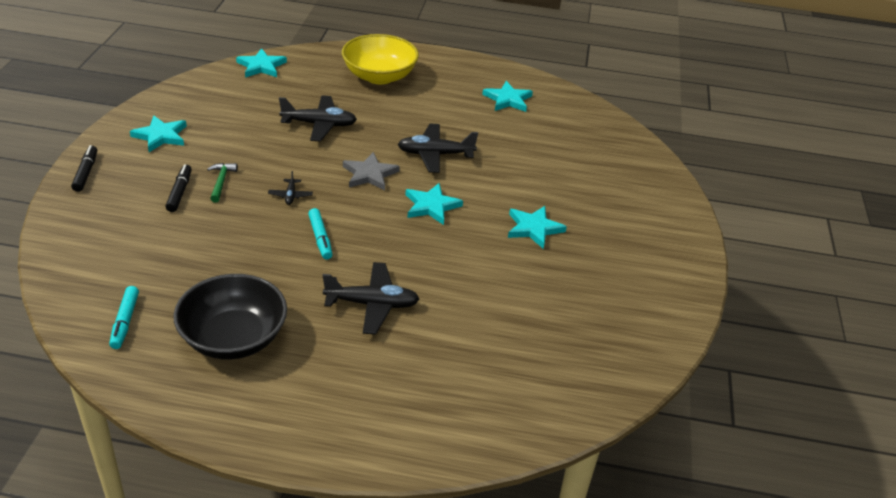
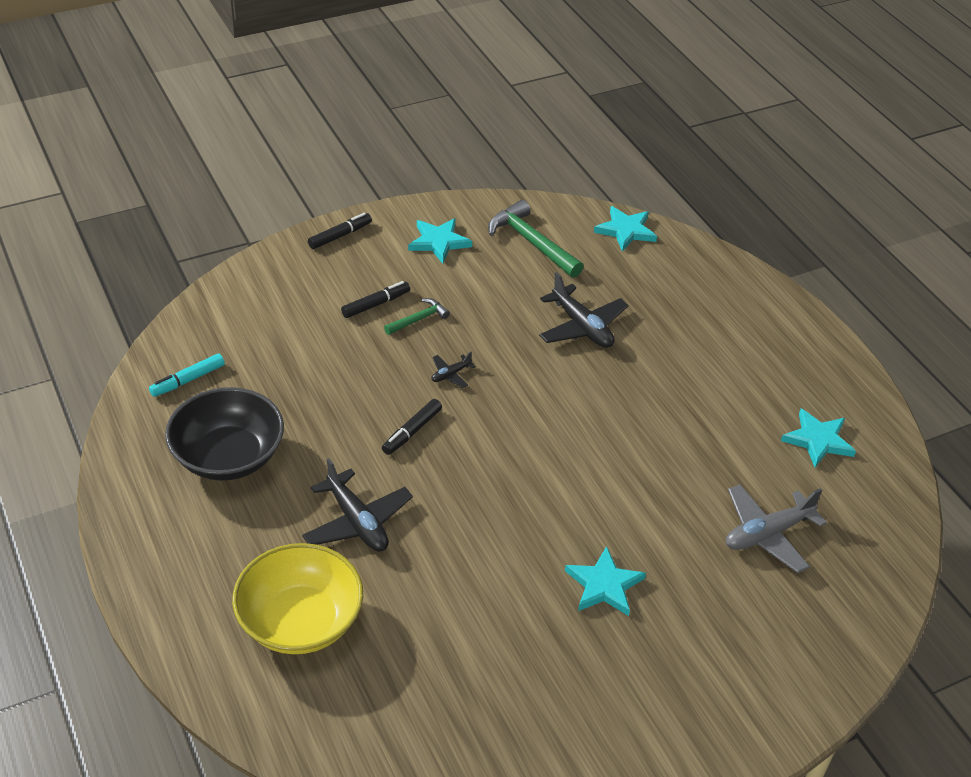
camera: 55 degrees right, 5 degrees up
(218, 102) = (531, 242): none -> green hammer
(320, 238) = (412, 431): turquoise marker -> black marker
(369, 174) = (546, 408): grey star -> none
(379, 76) = (722, 318): yellow bowl -> yellow bowl (300, 621)
(431, 206) = (549, 483): turquoise star -> none
(435, 154) = (638, 438): black plane -> none
(555, 152) = (767, 534): none -> grey plane

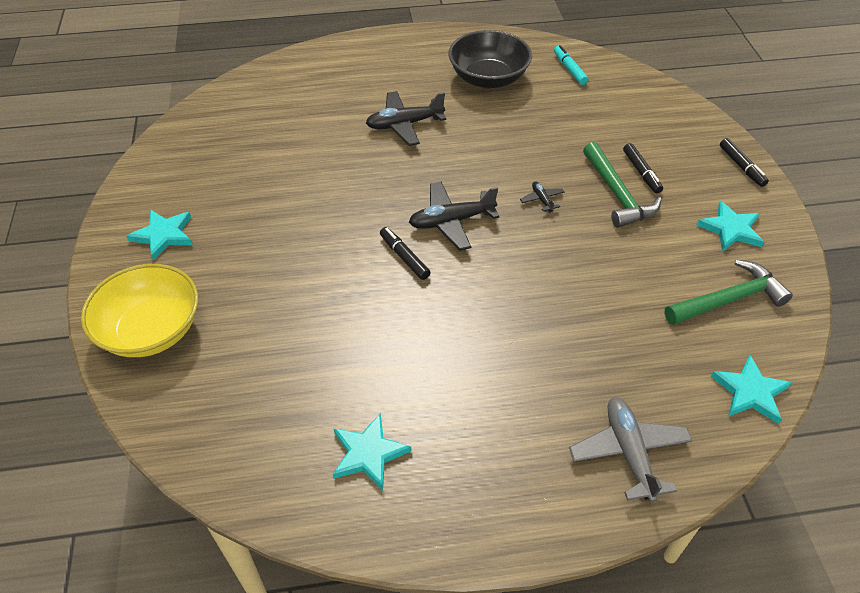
camera: 110 degrees right, 5 degrees up
(300, 621) = (335, 90): yellow bowl -> yellow bowl (151, 330)
(412, 431) = (482, 165): black marker -> black marker (404, 257)
(419, 319) = (617, 194): green hammer -> green hammer, size x1.82
(582, 327) = (587, 304): black plane -> black plane (451, 221)
(604, 585) = (284, 235): turquoise star -> turquoise star (163, 235)
(767, 534) = (276, 359): grey plane -> grey plane (629, 452)

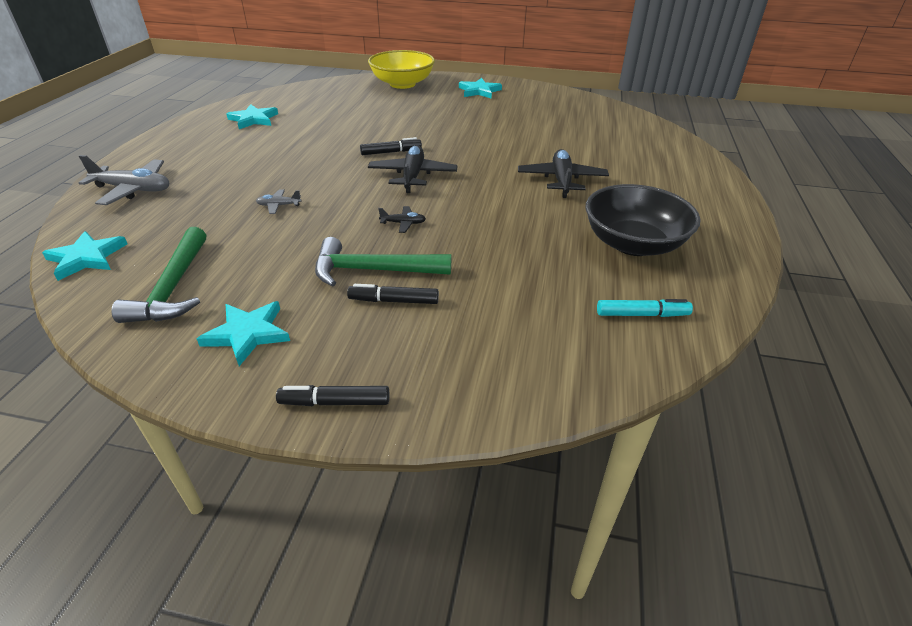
camera: 110 degrees right, 10 degrees down
(571, 297) = (279, 205): none -> grey plane

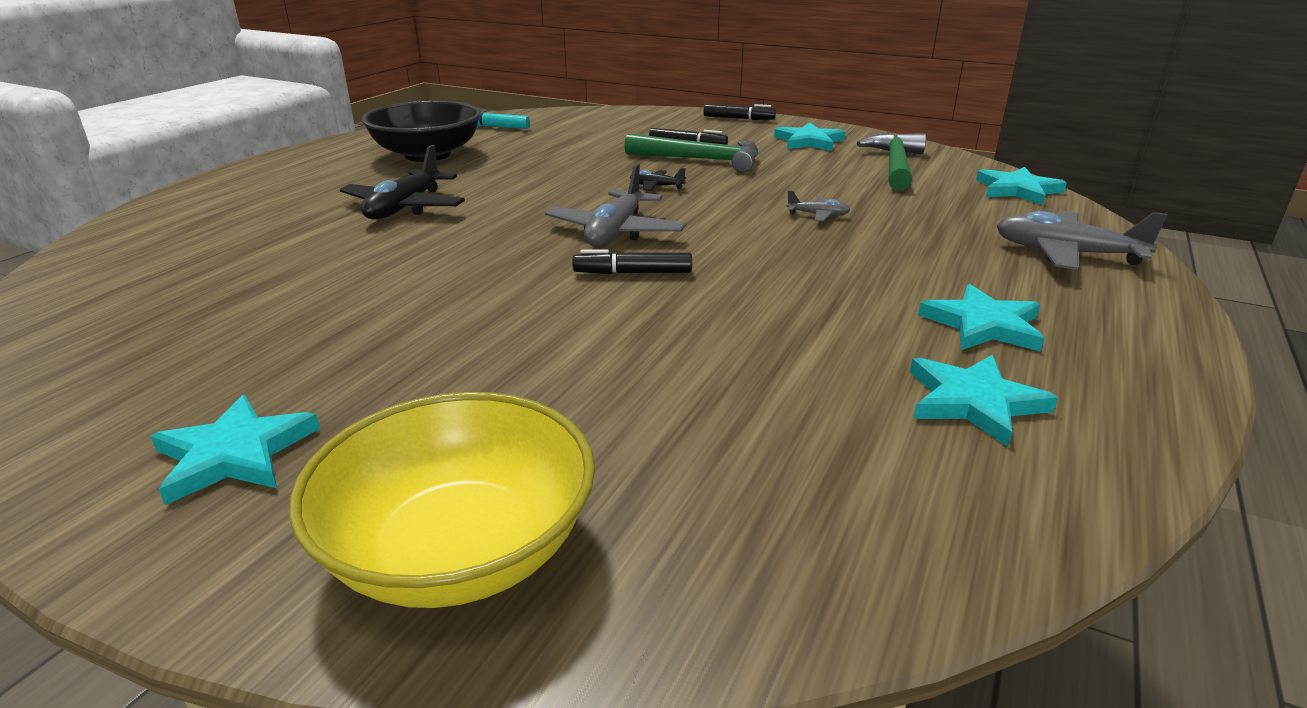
camera: 165 degrees left, 10 degrees down
(226, 144) = (983, 325): none -> turquoise star
(413, 176) = (615, 232): black plane -> grey plane

